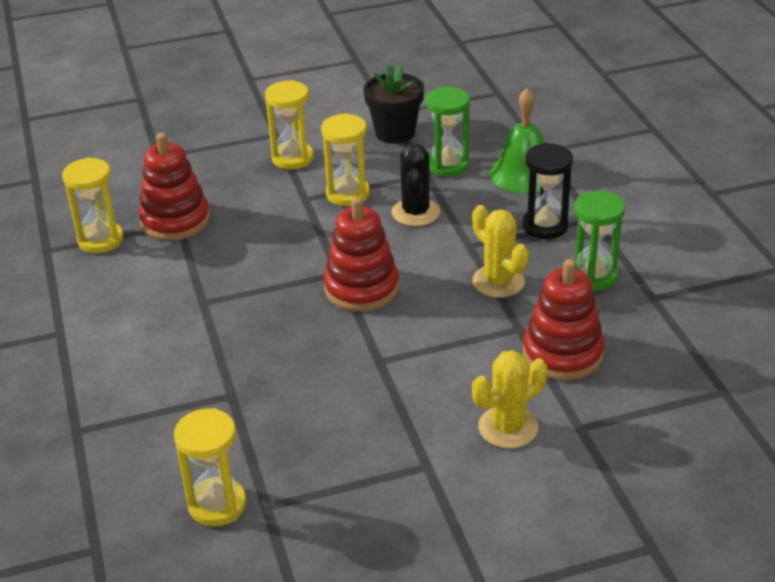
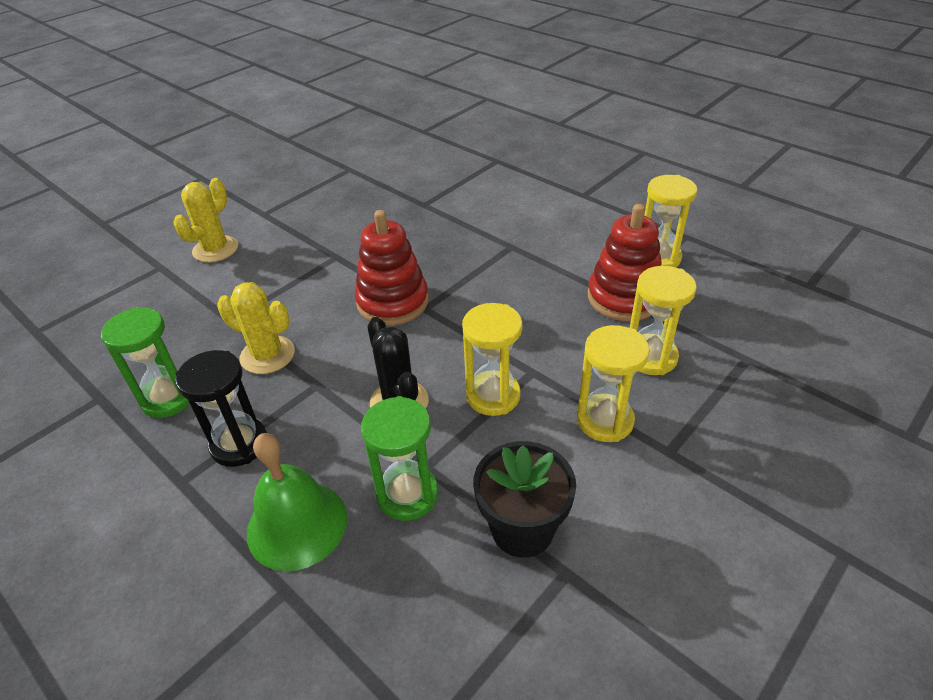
camera: 150 degrees right, 5 degrees up
(217, 505) = (378, 161): yellow hourglass -> yellow hourglass (651, 357)
(562, 354) = (185, 312): red stacking toy -> none

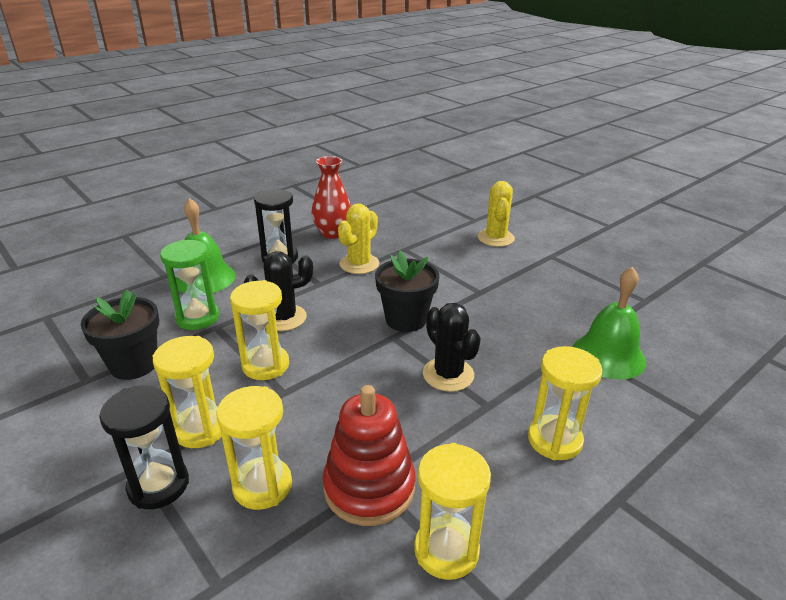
camera: 95 degrees right, 10 degrees down
(168, 398) = (332, 233): green hourglass -> red vase
(215, 249) = (495, 238): yellow cactus -> yellow cactus turned 60 degrees clockwise
(392, 302) = (406, 319): red stacking toy -> black flower pot
(433, 190) = (608, 355): none -> green bell
(477, 268) = (448, 374): none -> black cactus
(539, 216) = (554, 440): none -> yellow hourglass
(684, 427) = (158, 485): none -> black hourglass

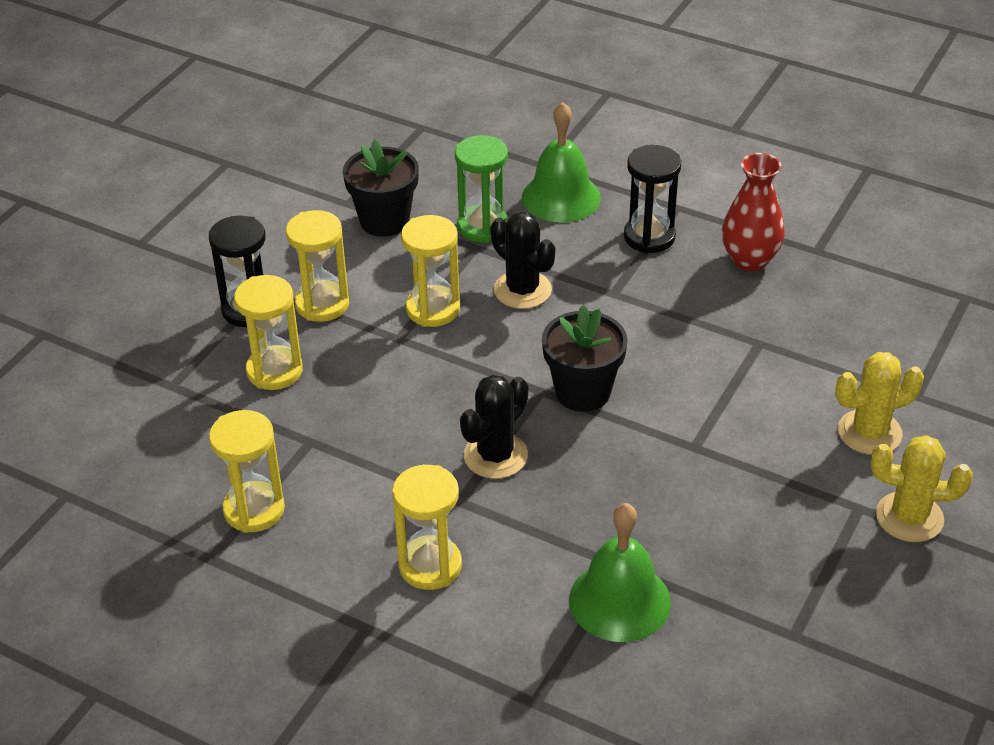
camera: 70 degrees right, 10 degrees up
(359, 264) = (685, 312): yellow cactus -> yellow cactus (909, 517)
(369, 487) = (302, 440): red stacking toy -> none

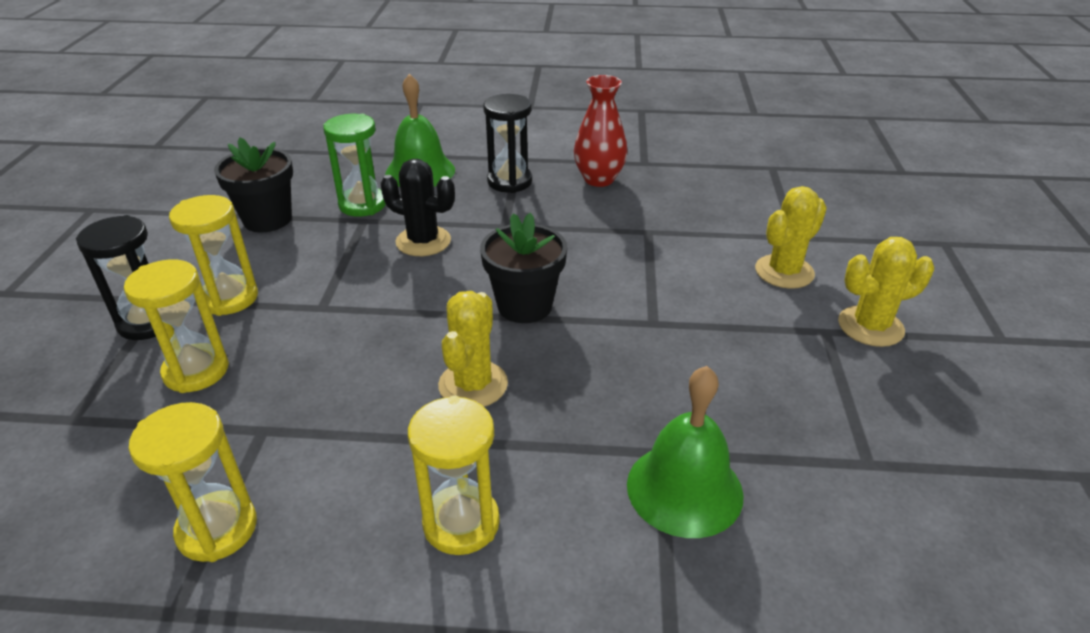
camera: 25 degrees left, 5 degrees down
(433, 309) = (346, 275): yellow hourglass -> none
(495, 456) = (473, 385): black cactus -> yellow cactus

